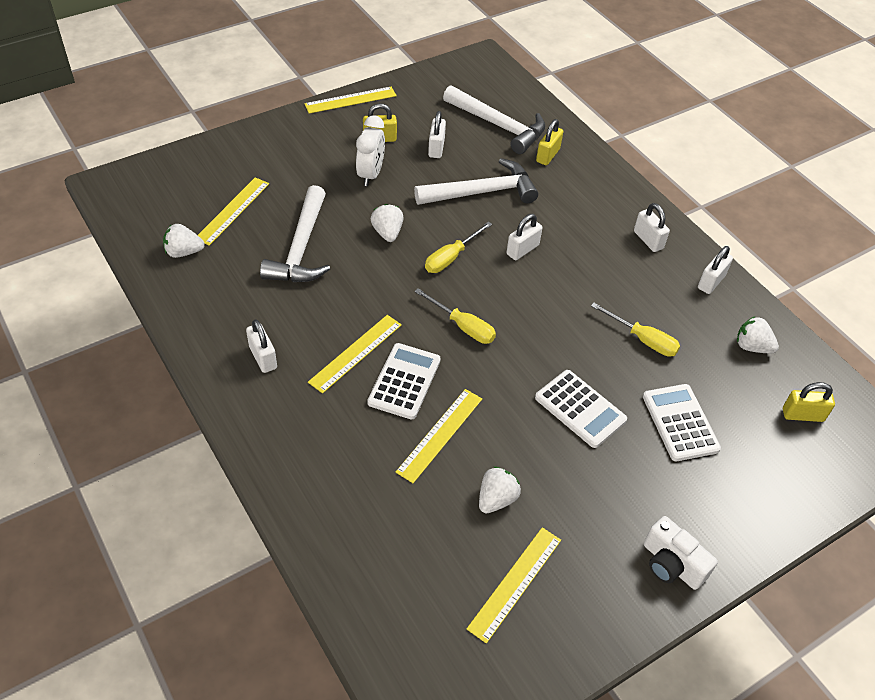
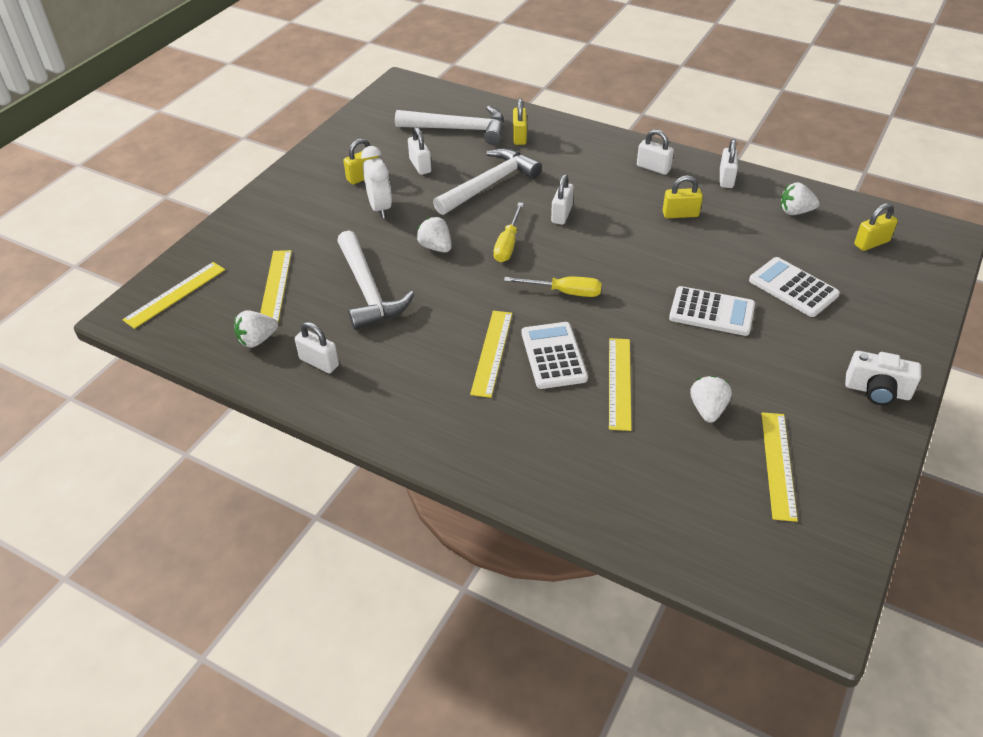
camera: 25 degrees left, 5 degrees down
(263, 357) = (411, 393): white padlock -> white padlock (319, 362)
(350, 100) = (309, 156): yellow ruler -> yellow ruler (175, 294)
(634, 298) = (680, 214): none -> yellow padlock
(643, 340) = (713, 241): yellow screwdriver -> none

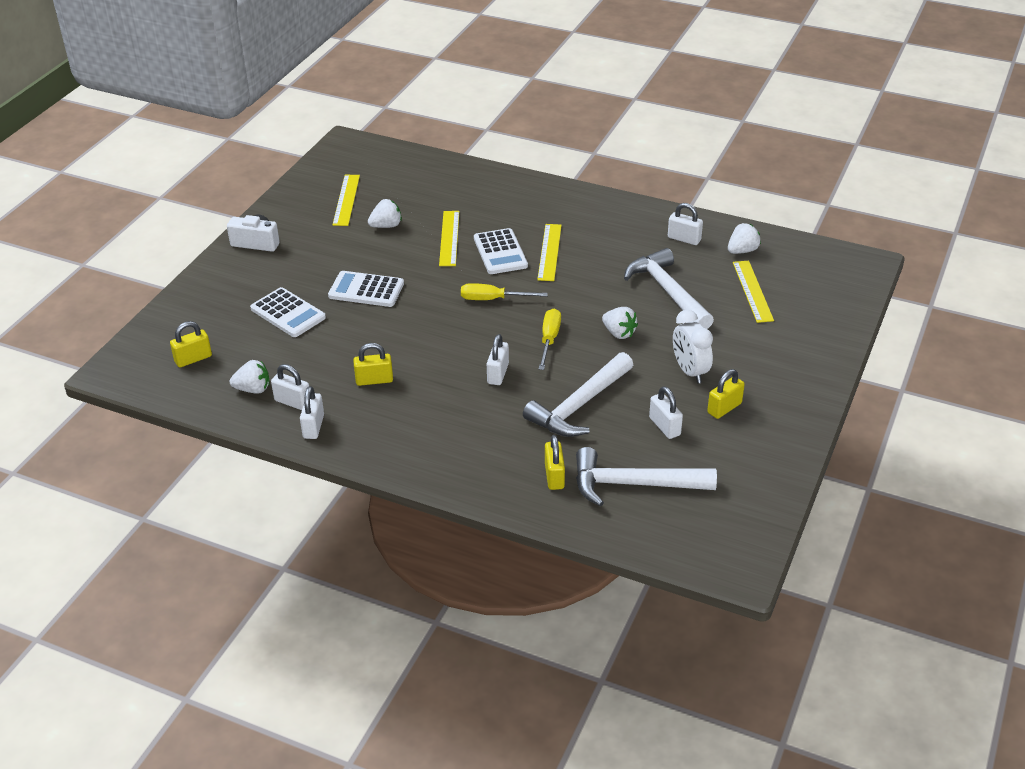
camera: 175 degrees right, 5 degrees down
(175, 294) = (837, 280): yellow ruler -> none
(653, 168) = (393, 437): white padlock -> white padlock (293, 402)
(707, 409) = (386, 226): white strawberry -> white strawberry turned 120 degrees counterclockwise

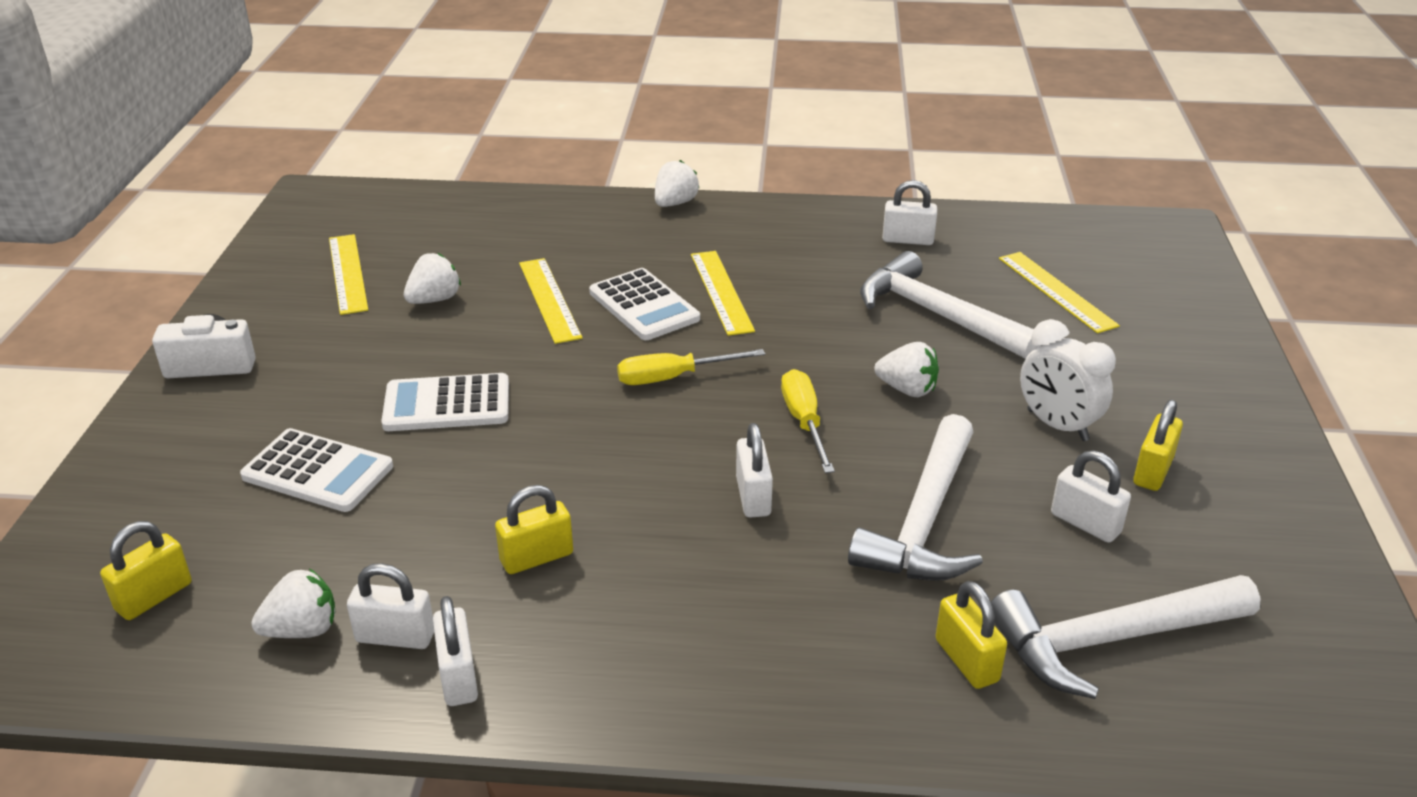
camera: 20 degrees left, 5 degrees down
(742, 251) = (1000, 241): white strawberry -> white strawberry (675, 203)

